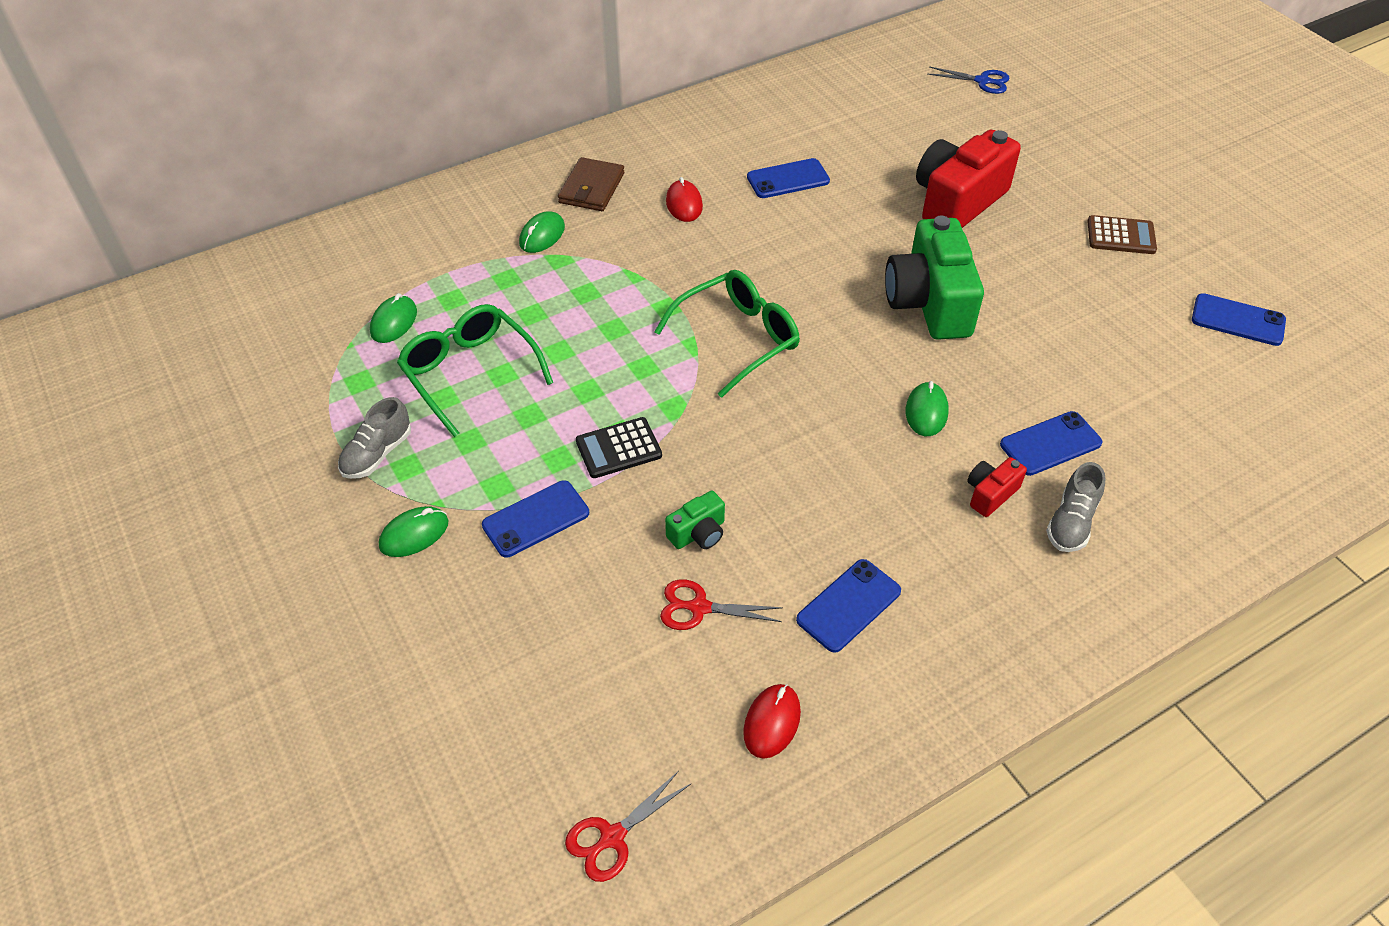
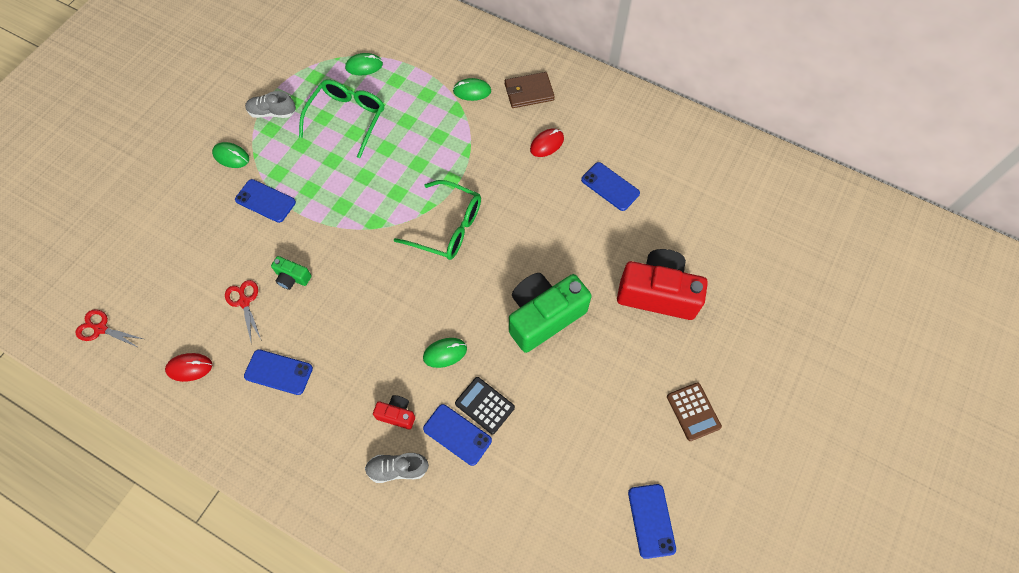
camera: 60 degrees right, 15 degrees up
(618, 448) = (331, 212): black calculator -> black calculator (484, 405)
(982, 81) = (811, 255): blue scissors -> none

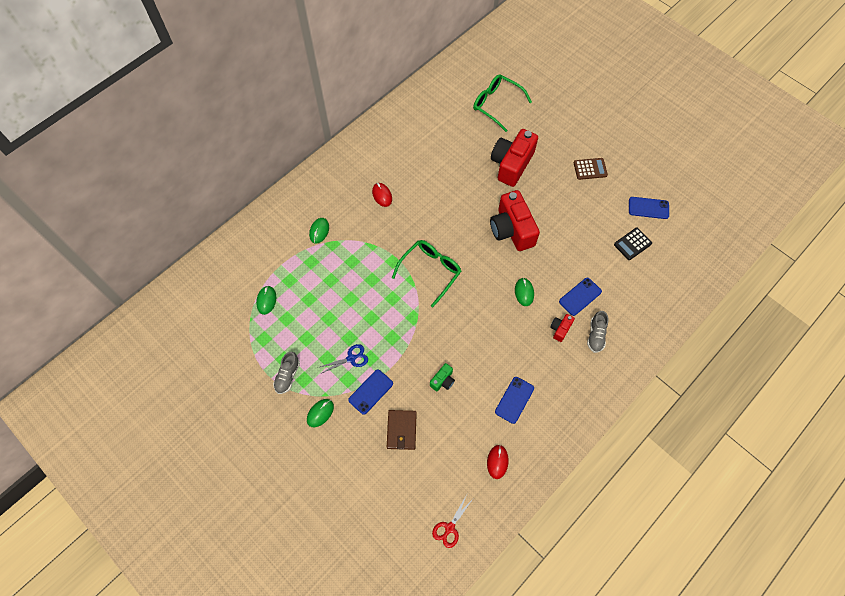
camera: 75 degrees left, 0 degrees up
(244, 301) = (453, 417): red scissors -> none
(306, 170) = (351, 358): none -> blue scissors
(347, 118) = (313, 321): green glasses -> green glasses (496, 104)
(484, 405) = (564, 277): black calculator -> black calculator (632, 244)
(529, 92) = (333, 195): brown wallet -> brown wallet (401, 430)
(543, 316) = (512, 230): green camera -> red camera
(610, 186) = (428, 168): blue phone -> none

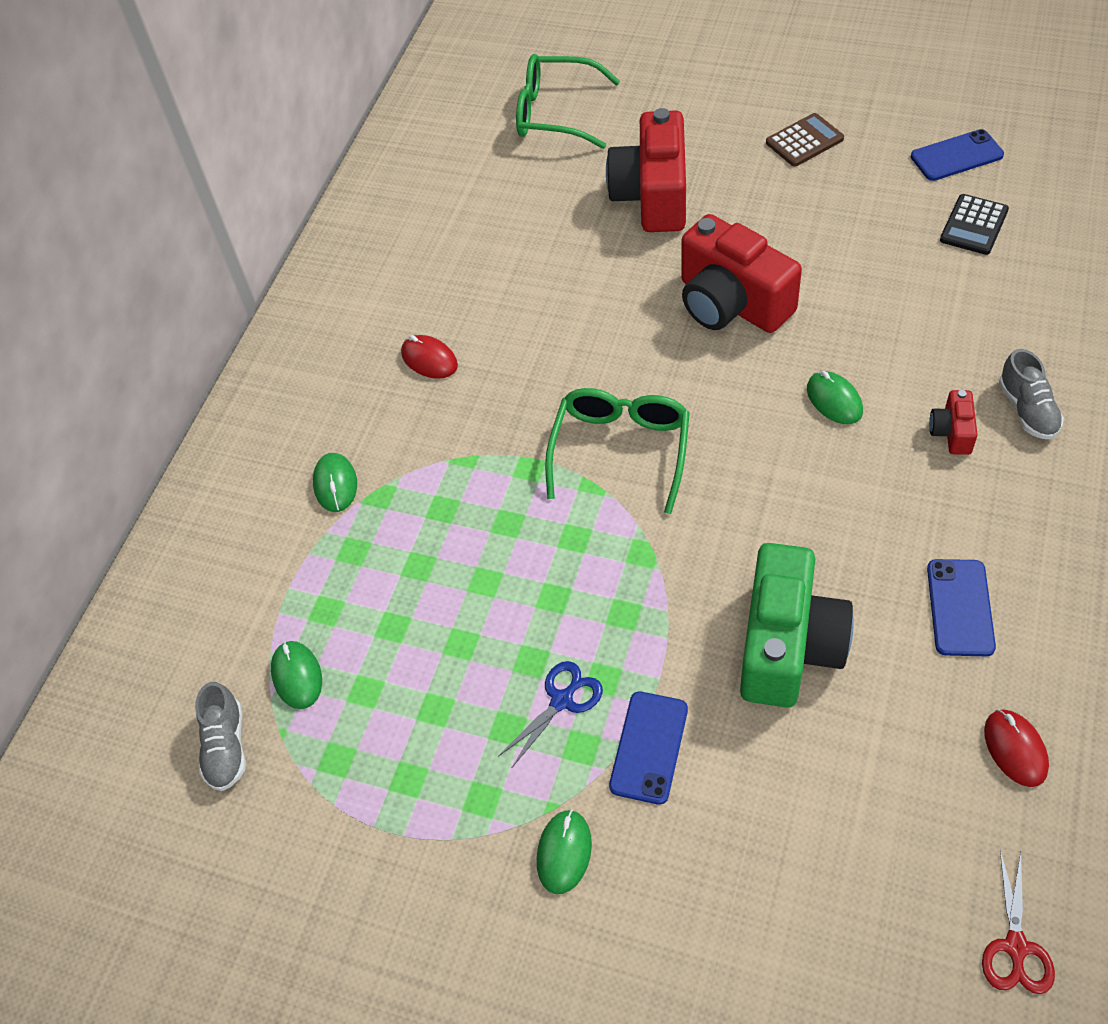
camera: 20 degrees left, 10 degrees down
(287, 376) = (440, 811): grey shoe -> grey shoe (226, 747)
(401, 430) = (769, 793): brown wallet -> none
(443, 381) = (788, 645): green camera -> green camera, size x2.22
(580, 296) = (946, 357): blue phone -> none

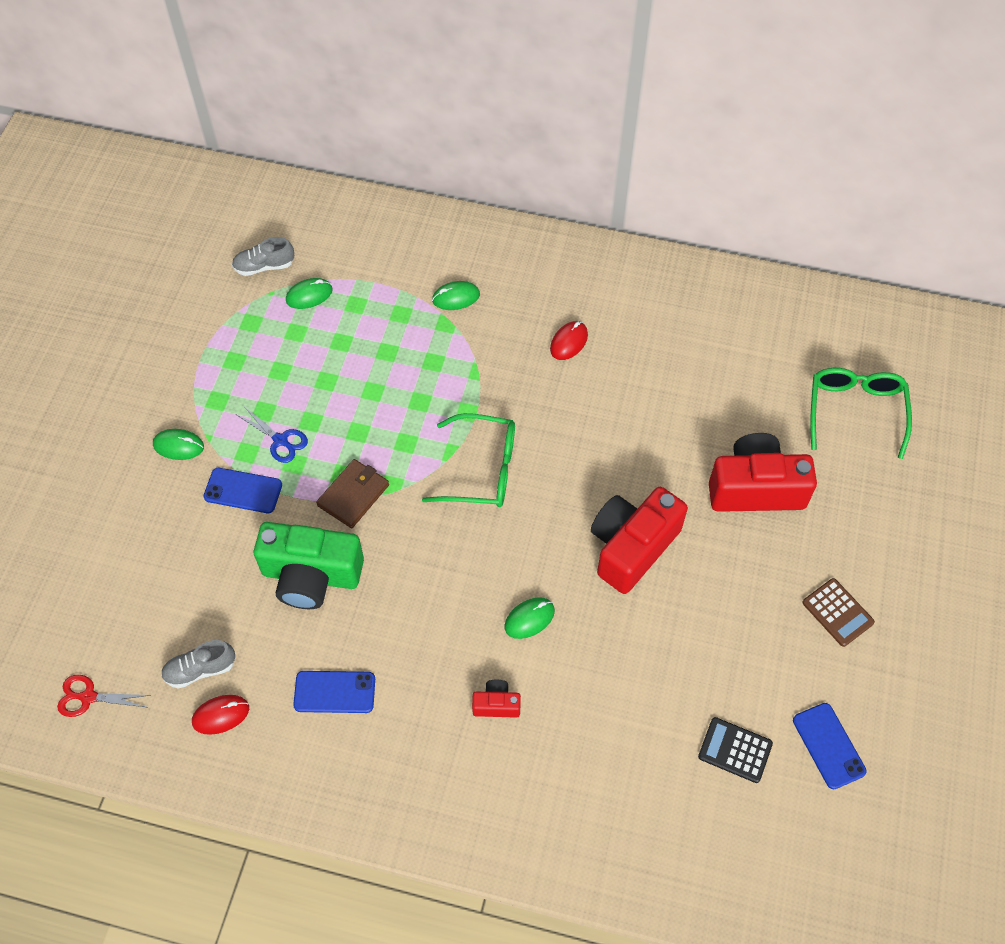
camera: 80 degrees right, 5 degrees up
(658, 599) = (353, 495): none -> brown wallet
(1027, 410) = (519, 766): grey shoe -> grey shoe (200, 669)

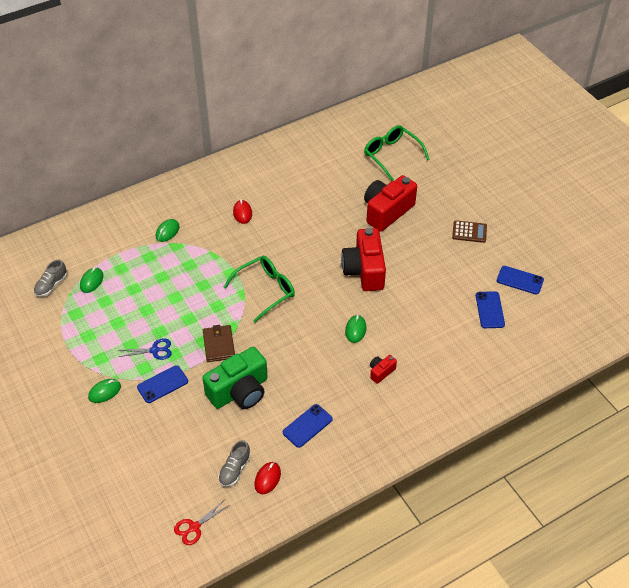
camera: 45 degrees left, 10 degrees down
(735, 750) = (489, 310): black calculator -> blue phone

